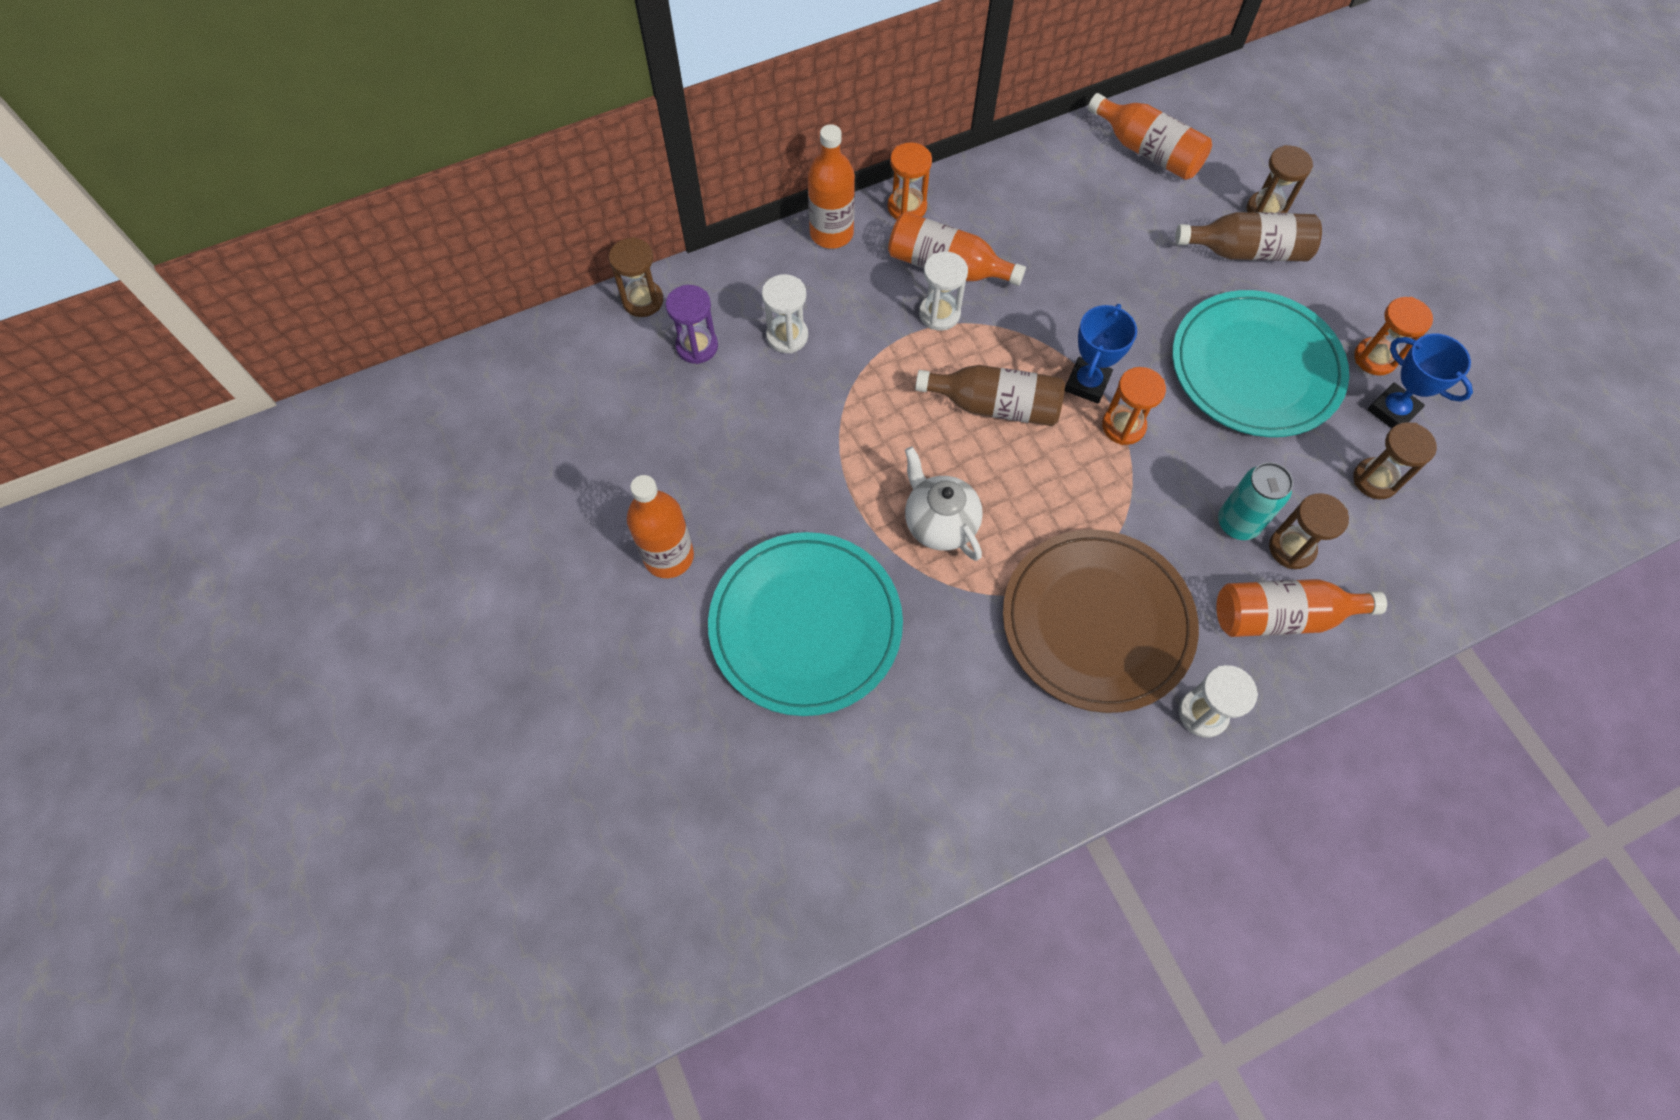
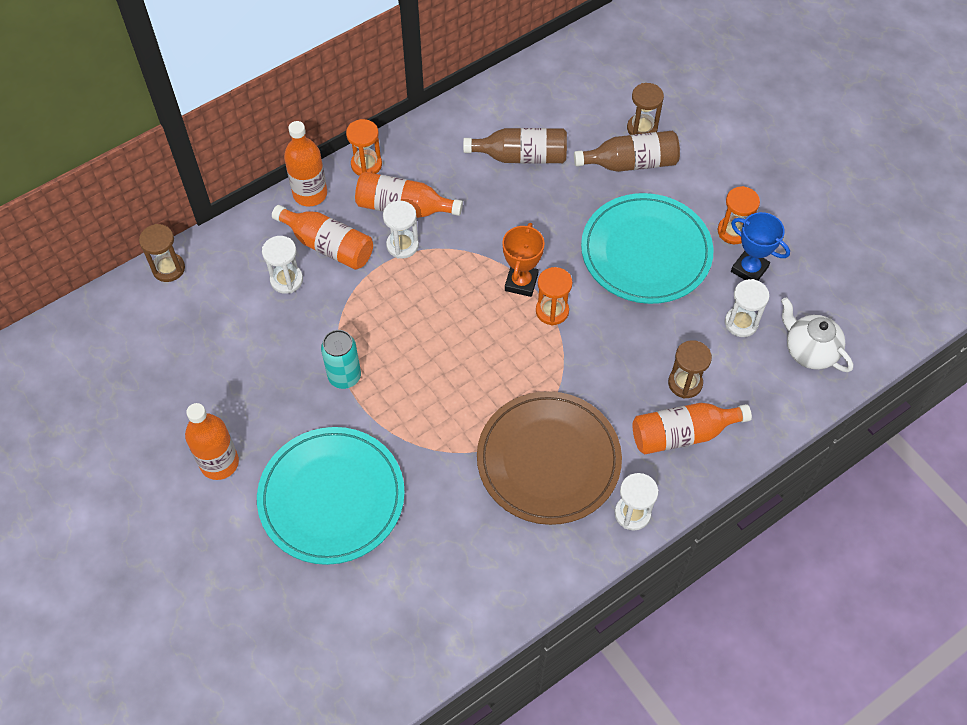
camera: 10 degrees left, 5 degrees down
(697, 346) = (217, 298): purple hourglass -> none
(939, 523) = (422, 405): white teapot -> white teapot (809, 351)
(995, 406) = (454, 310): brown bottle -> brown bottle (521, 156)
(1087, 383) = (521, 282): blue trophy -> orange trophy
(1147, 151) = (547, 94): orange bottle -> orange bottle (328, 246)
(1237, 523) = (644, 371): turquoise can -> turquoise can (344, 376)
(1375, 480) = (741, 323): brown hourglass -> white hourglass

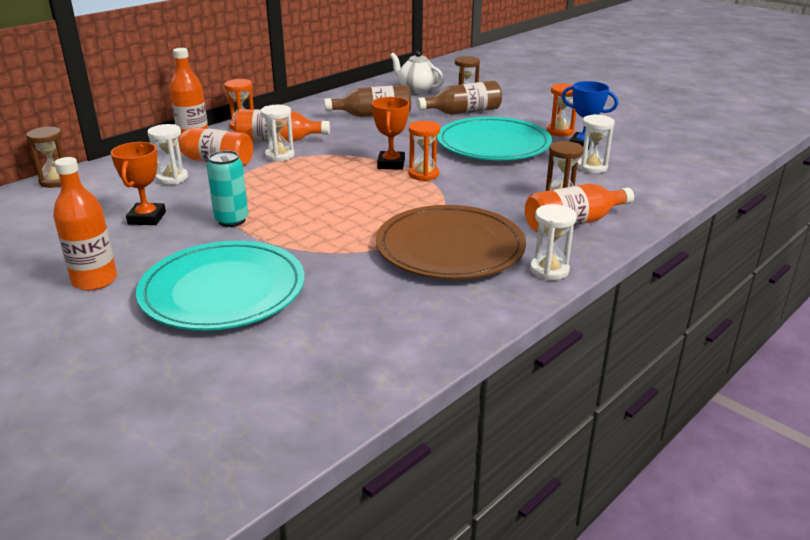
camera: 10 degrees left, 30 degrees down
(262, 359) = (147, 218): none -> orange trophy
(809, 351) = (658, 175): white teapot -> white teapot (416, 90)

